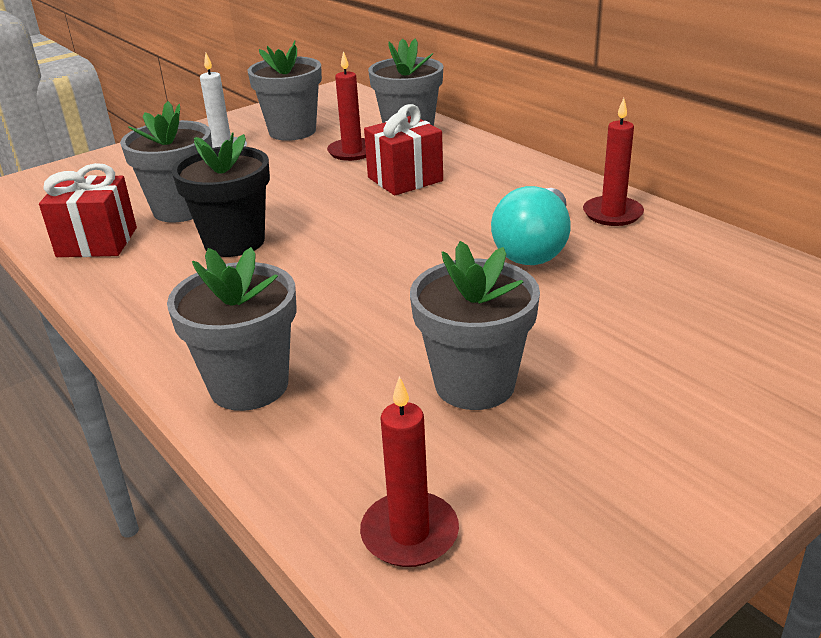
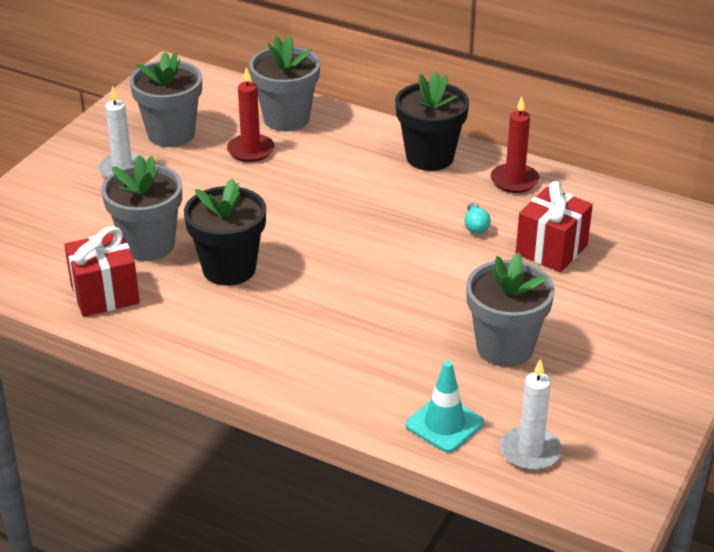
camera: 25 degrees left, 5 degrees up
(249, 385) = (352, 386): grey flower pot -> none
(321, 461) = (444, 424): none -> turquoise traffic cone
(405, 179) = (323, 174): red gift -> red gift (551, 249)
(409, 533) = (530, 451): red candle -> white candle
(529, 180) = (430, 157): none -> black flower pot
(534, 248) = (475, 226): turquoise light bulb -> turquoise light bulb, size x0.43

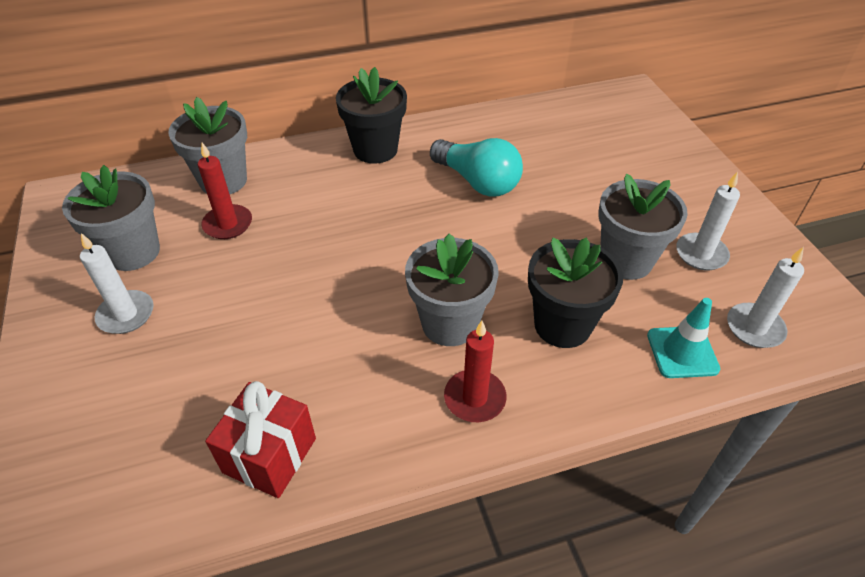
camera: 45 degrees left, 10 degrees up
(148, 245) = (247, 372): grey flower pot -> grey flower pot (450, 323)
(229, 269) = (350, 342): black flower pot -> black flower pot (562, 325)
(475, 226) = (478, 182): turquoise light bulb -> turquoise light bulb, size x2.35
(514, 181) = (454, 134): red candle -> red candle (474, 398)
(551, 249) = (546, 168): red gift -> none
(577, 384) = (701, 254): none -> white candle

